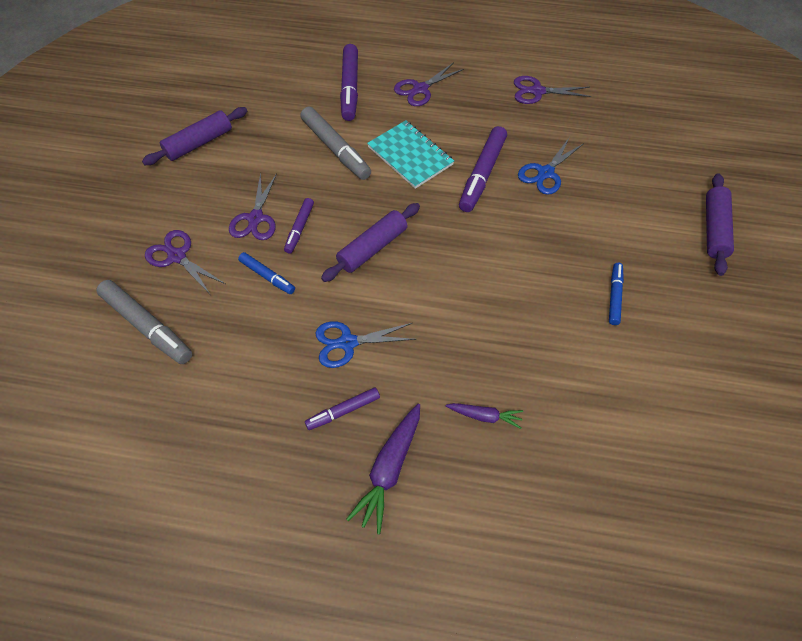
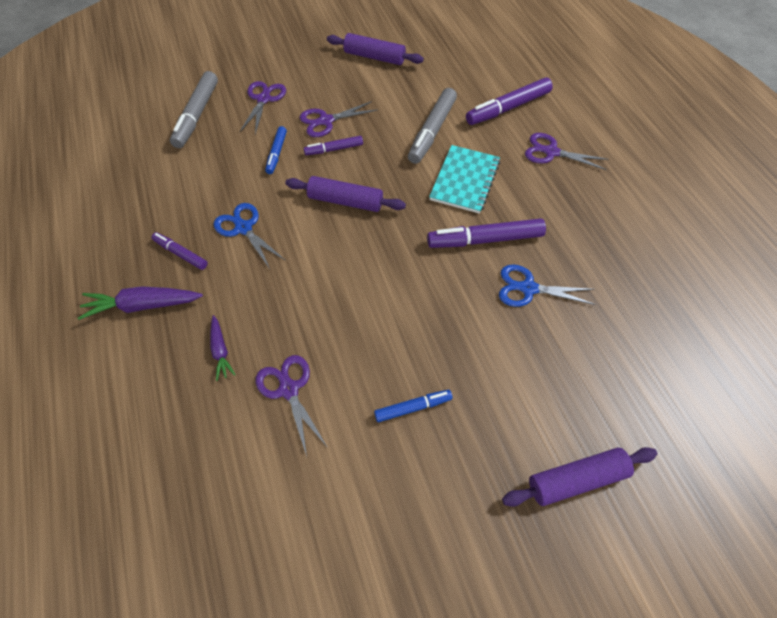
camera: 60 degrees right, 0 degrees up
(537, 91) = (634, 238): purple scissors -> purple scissors (289, 389)

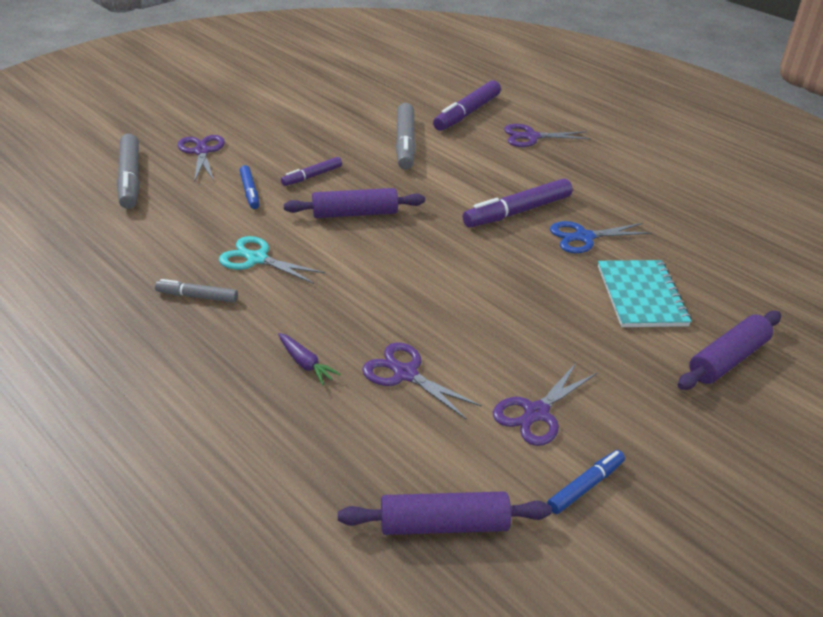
camera: 25 degrees left, 20 degrees down
(143, 305) = (183, 350): purple carrot -> none
(181, 254) = (197, 296): purple marker -> grey marker
(243, 228) = (256, 259): blue scissors -> turquoise scissors
(326, 121) = (286, 156): purple scissors -> purple scissors (536, 413)
(374, 57) = (302, 98): purple rolling pin -> purple rolling pin (444, 524)
(413, 407) = (542, 352): blue marker -> blue marker (585, 486)
(464, 180) = (465, 173): turquoise notebook -> turquoise notebook (641, 296)

